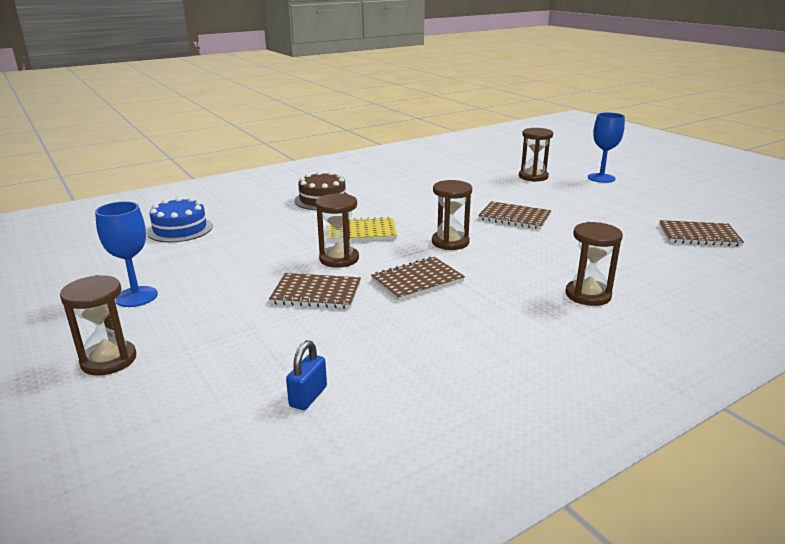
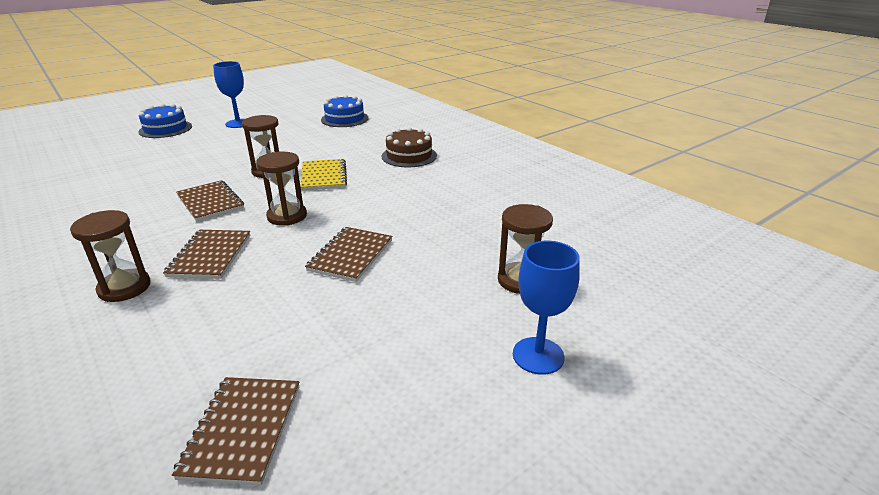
camera: 85 degrees right, 5 degrees up
(109, 360) = (165, 129): brown hourglass -> blue cake
(308, 396) = (80, 176): blue padlock -> none
(316, 293) = (211, 168): brown notebook -> brown notebook (210, 256)

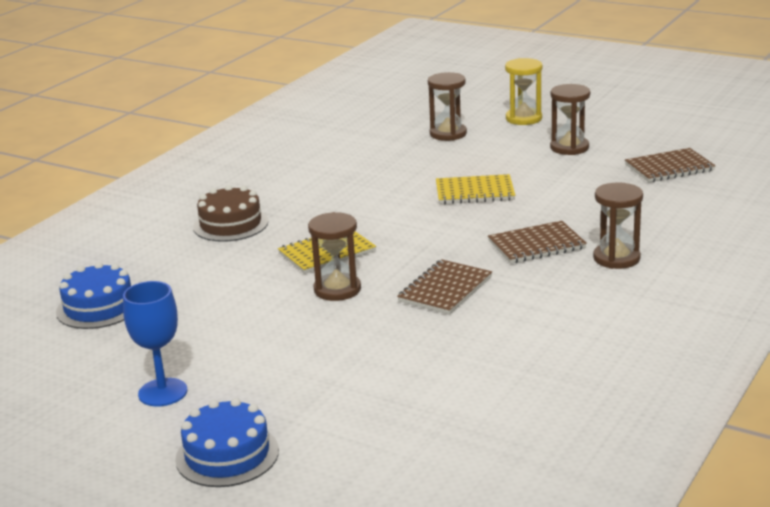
camera: 110 degrees left, 5 degrees down
(287, 216) = (436, 239): brown hourglass -> brown hourglass (569, 147)
(350, 255) = (475, 192): brown notebook -> yellow notebook
(538, 355) = (523, 118): blue goblet -> yellow hourglass

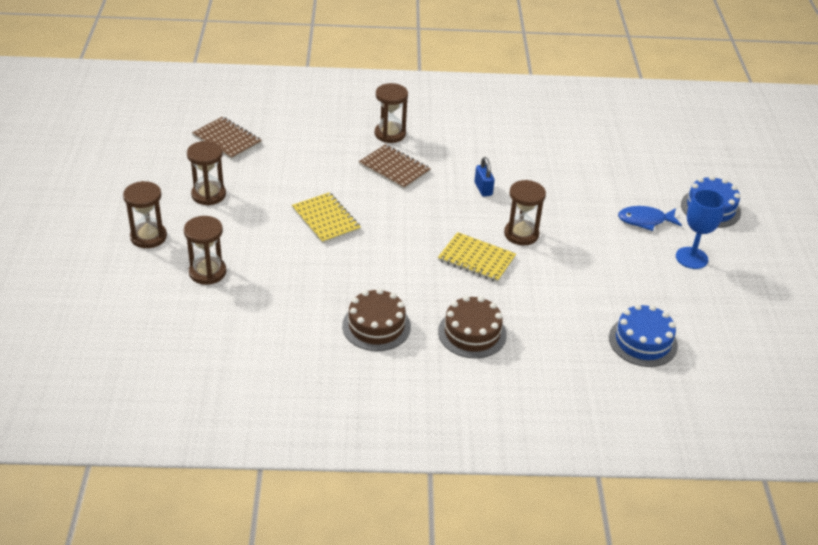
camera: 125 degrees left, 15 degrees up
(266, 385) = (645, 220): none -> blue fish
(295, 186) = (376, 326): none -> brown cake
(445, 289) = (483, 189): brown notebook -> blue padlock
(523, 118) = (148, 237): yellow hourglass -> brown hourglass

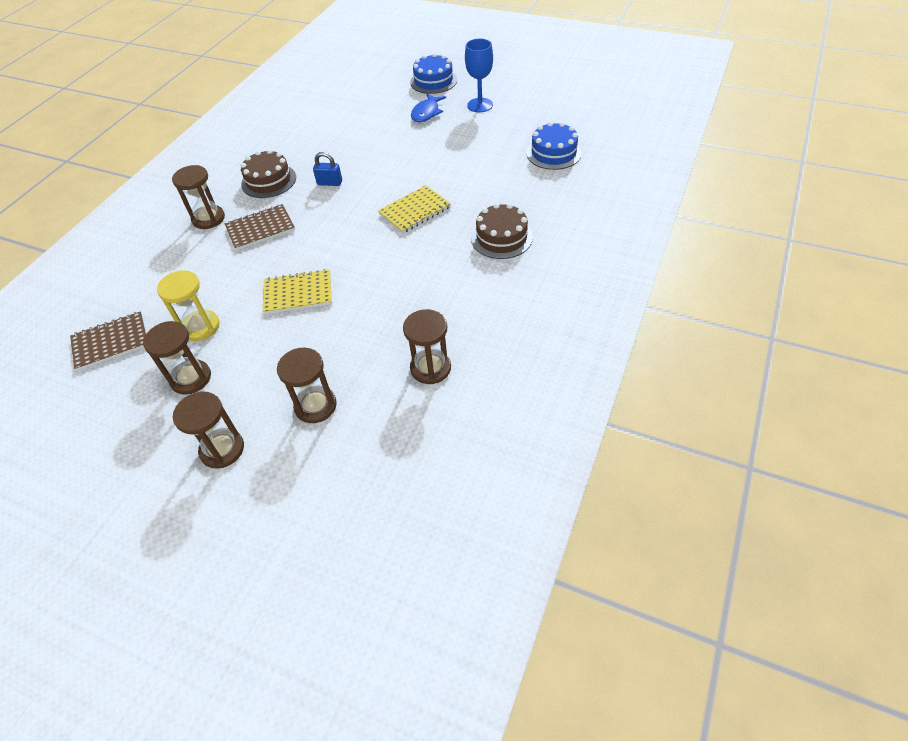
camera: 60 degrees left, 10 degrees up
(263, 179) = (200, 327): none -> yellow hourglass
(376, 326) = (463, 294): brown cake -> brown cake (268, 181)
(521, 234) = (400, 178): brown hourglass -> brown hourglass (430, 368)

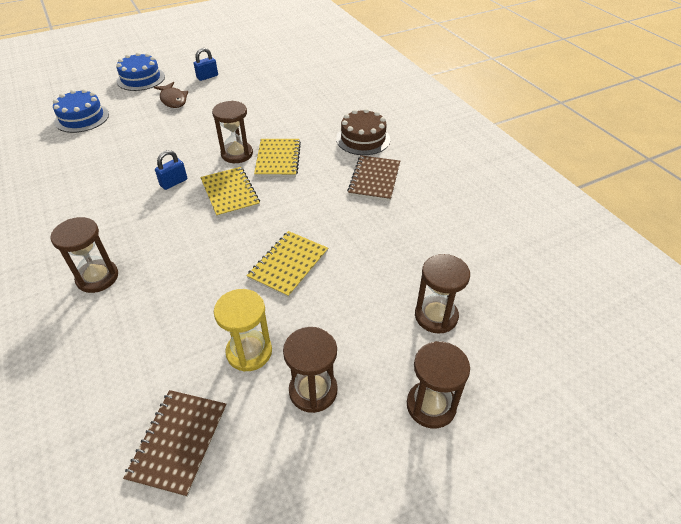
camera: 55 degrees left, 5 degrees down
(260, 228) = (168, 249): brown notebook -> brown notebook (374, 179)
(268, 181) = (109, 214): brown cake -> none
(347, 215) = (230, 193): none -> yellow notebook
(426, 113) = (173, 100): blue fish -> brown fish
(430, 368) = (457, 234): brown hourglass -> brown hourglass (237, 154)
(480, 105) = (207, 77): blue goblet -> blue padlock
(553, 153) = (309, 79): blue cake -> blue cake (82, 118)

